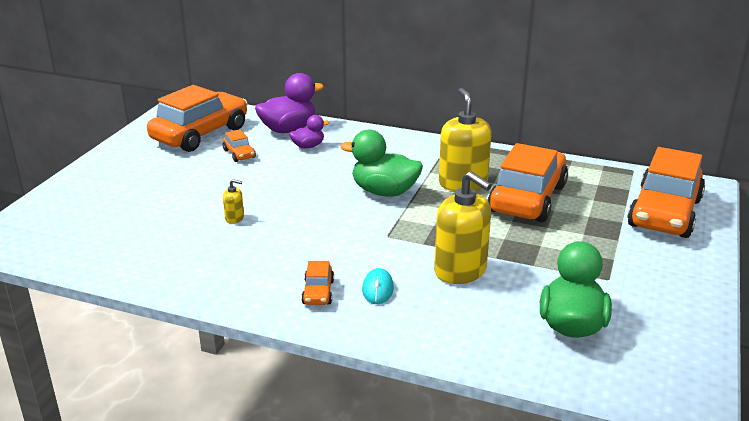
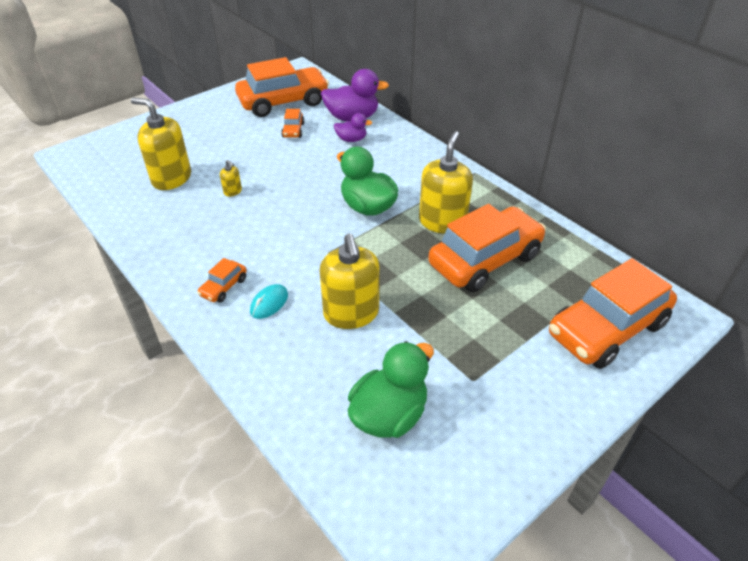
camera: 30 degrees right, 15 degrees up
(151, 227) = (171, 178): none -> yellow soap dispenser

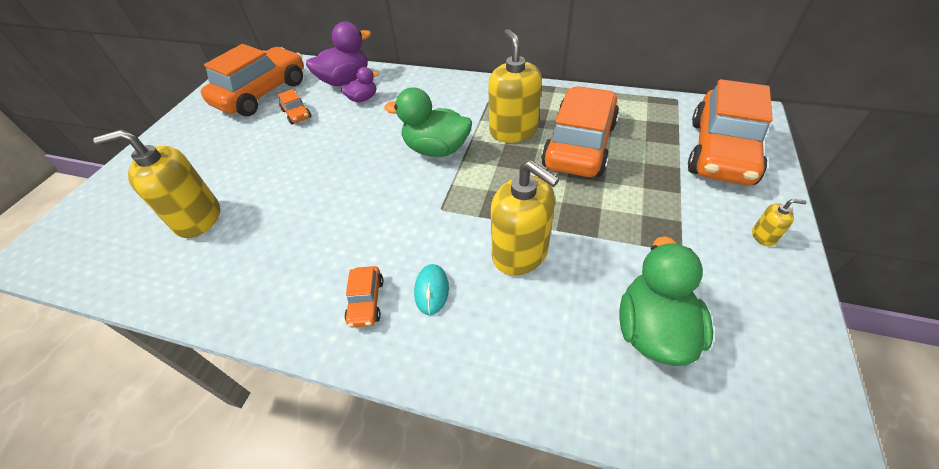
camera: 30 degrees left, 5 degrees up
(233, 191) = (284, 198): yellow soap dispenser -> yellow soap dispenser (763, 236)

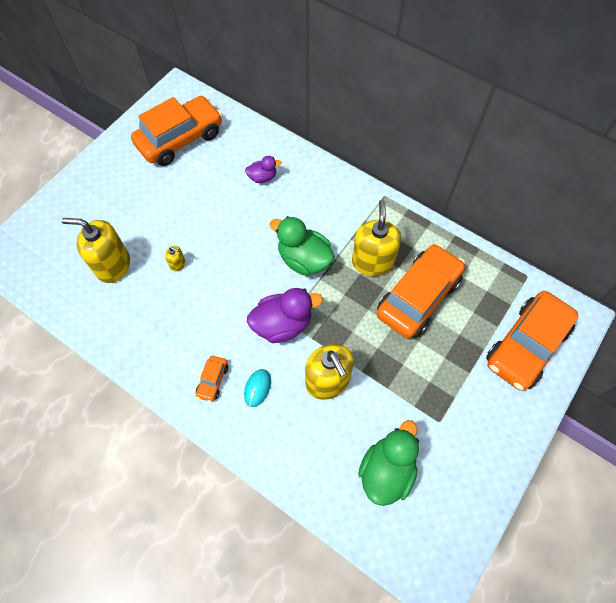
camera: 15 degrees right, 15 degrees up
(297, 114) = (204, 176): orange car -> none
(345, 80) = (254, 147): purple duck -> purple duck (282, 324)
(763, 236) = (505, 432): yellow soap dispenser -> yellow soap dispenser (178, 264)

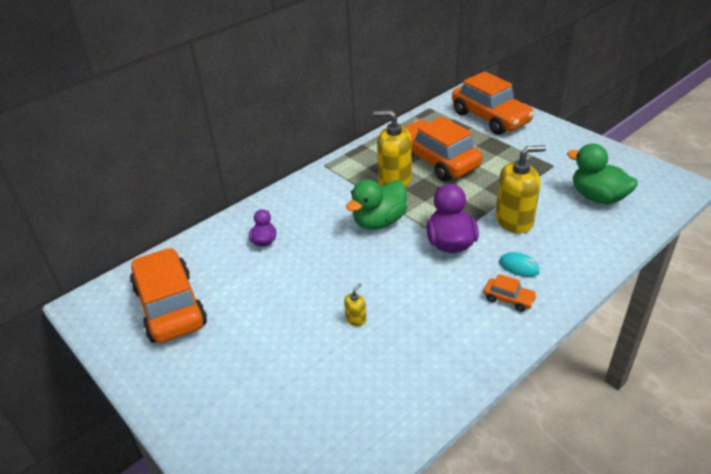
camera: 75 degrees left, 25 degrees down
(113, 265) = (339, 384): yellow soap dispenser -> none

